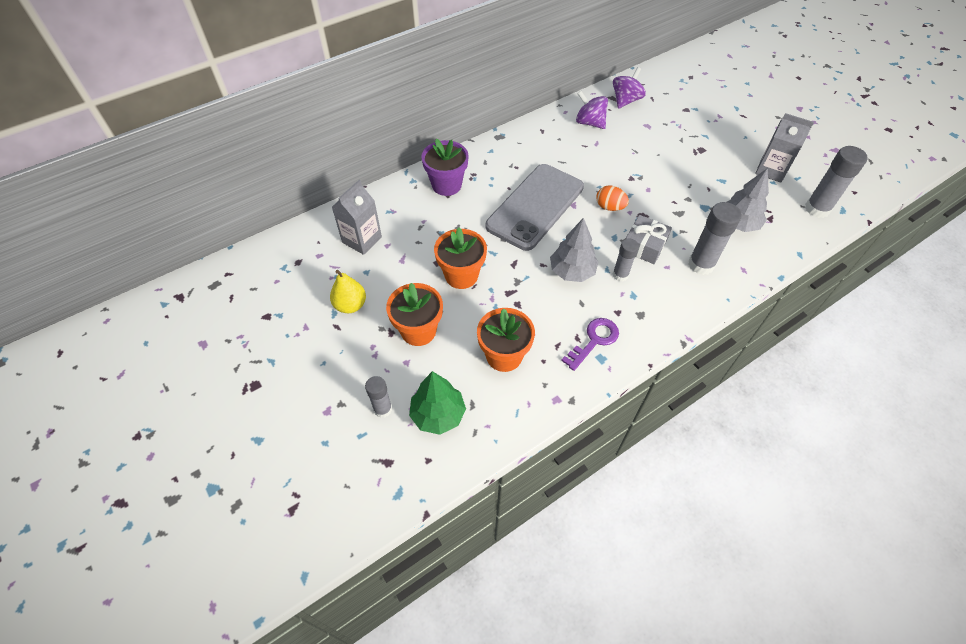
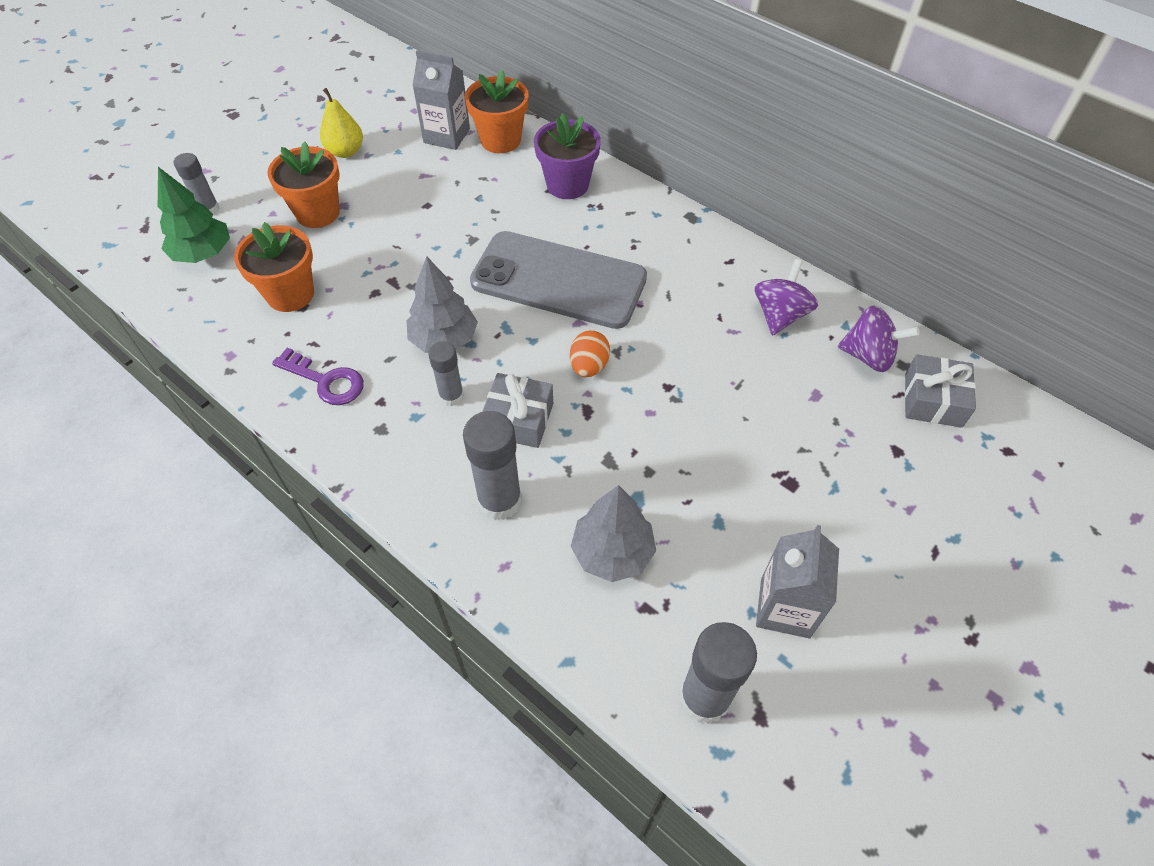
camera: 75 degrees right, 0 degrees up
(461, 275) = (410, 231): orange flower pot -> orange flower pot (500, 140)
(658, 89) = (933, 400): none -> grey gift

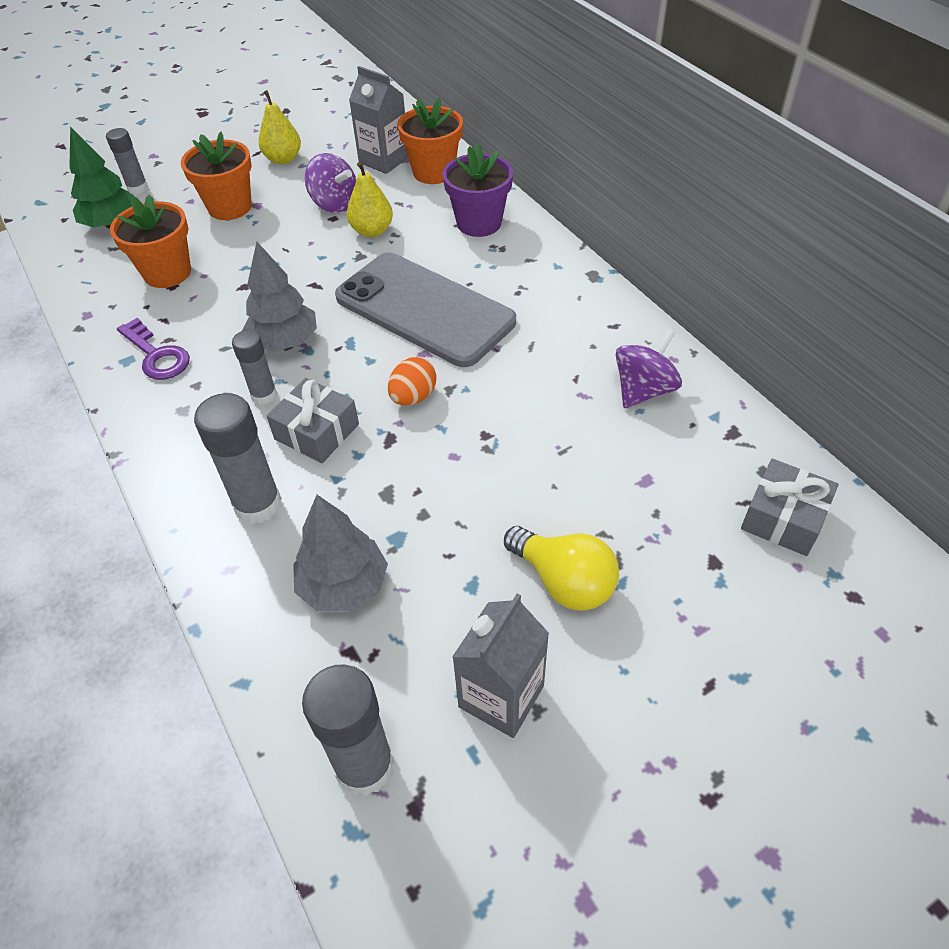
camera: 20 degrees right, 5 degrees down
(471, 211) = (372, 231): none -> yellow pear
(790, 498) = (564, 581): none -> yellow light bulb
(868, 356) = (726, 453): purple spinning top -> purple spinning top (334, 204)

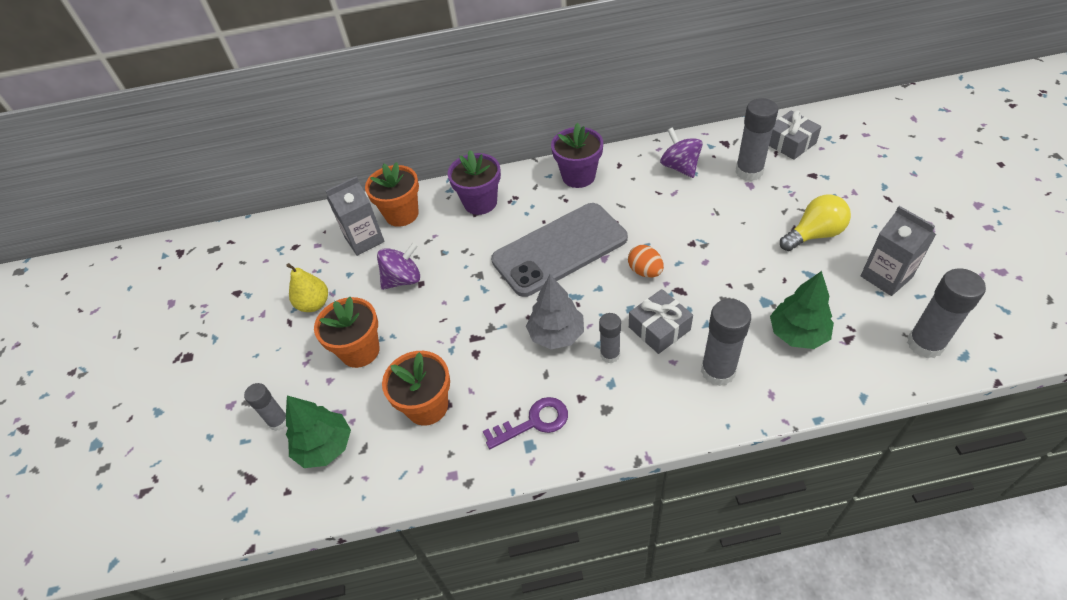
camera: 65 degrees left, 0 degrees up
(344, 585) = (797, 334): grey tree -> green tree
(372, 231) = (452, 262): yellow pear -> none
(569, 292) = (578, 176): none -> purple flower pot
(676, 474) = (749, 172): none -> grey glue stick

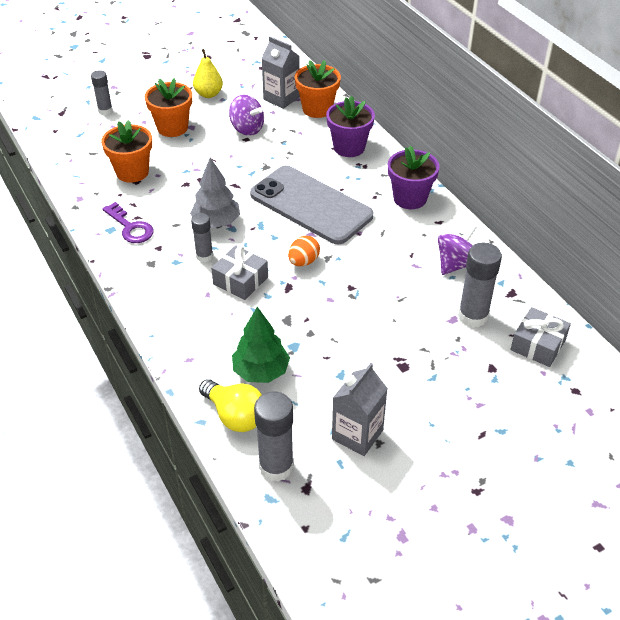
camera: 65 degrees right, 5 degrees down
(325, 447) = (90, 136): green tree -> none
(718, 371) = (204, 323): grey glue stick -> none
(814, 234) = (398, 375): yellow light bulb -> yellow light bulb (235, 416)

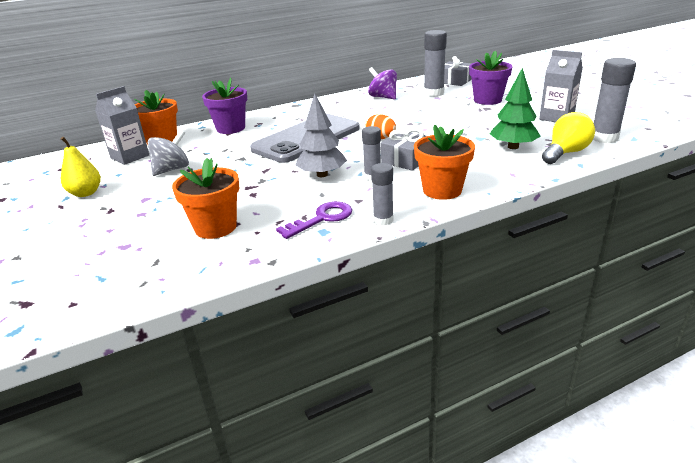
camera: 85 degrees left, 15 degrees down
(105, 110) = (56, 262): grey glue stick -> grey glue stick (383, 220)
(172, 128) = (138, 209): orange flower pot -> orange flower pot (442, 190)
(247, 129) = (172, 169): purple spinning top -> grey spinning top
(410, 198) = (307, 109): purple flower pot -> purple flower pot (487, 100)

